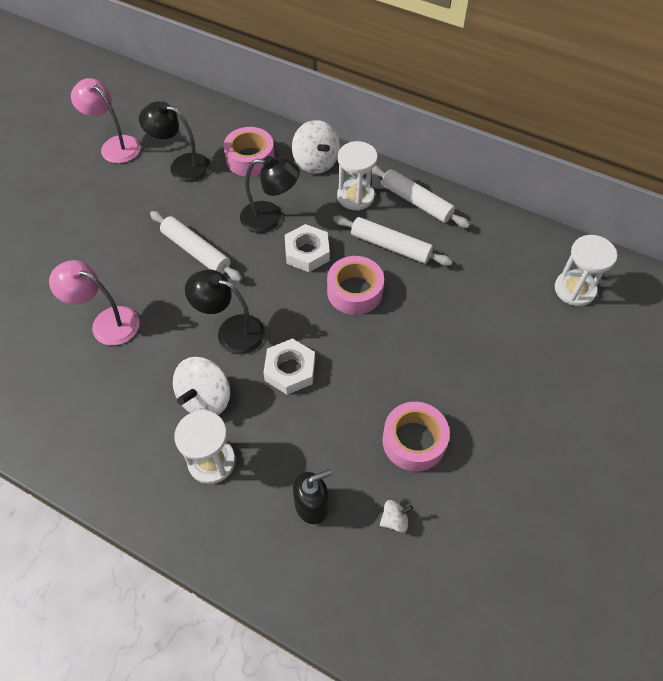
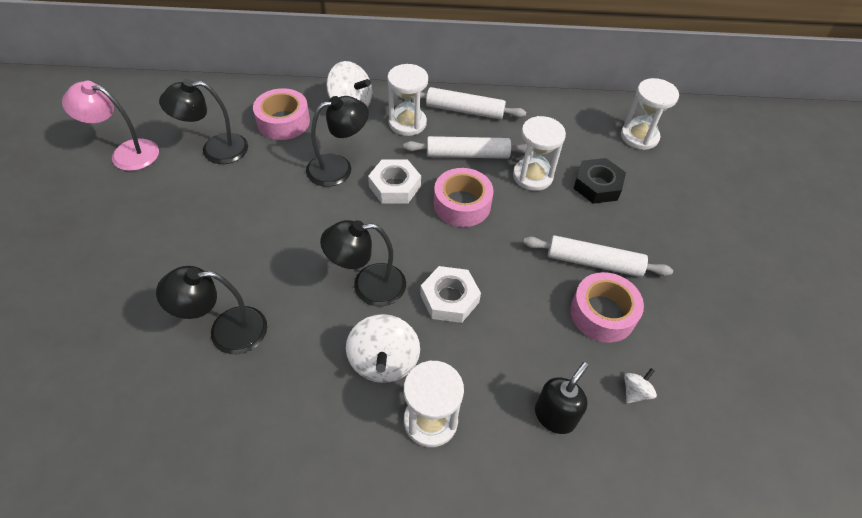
camera: 30 degrees left, 5 degrees down
(106, 322) = (226, 331): pink lamp -> black lamp
(196, 251) = (282, 224): white rolling pin -> white rolling pin (593, 262)
(437, 289) = (532, 176): none -> white hourglass
(495, 322) = (597, 185): none -> black nut

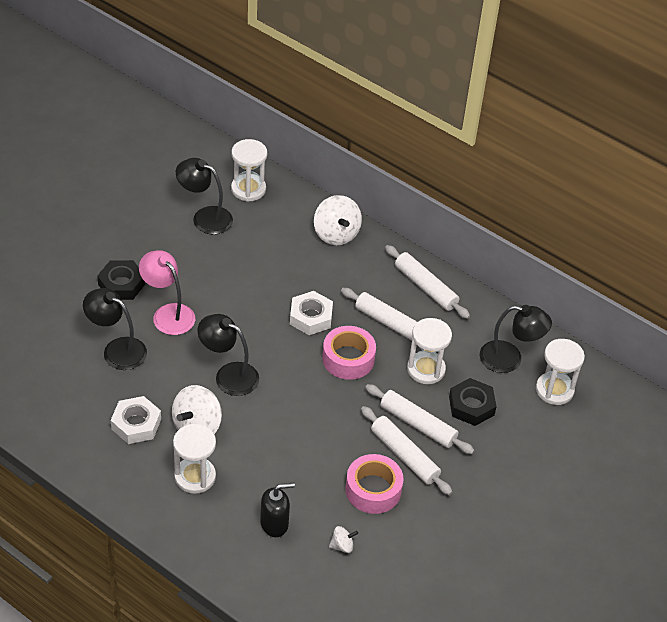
camera: 35 degrees right, 5 degrees down
(126, 153) = (142, 187): pink lamp -> pink lamp (168, 313)
(177, 258) = (121, 284): none -> black nut
(283, 122) = (272, 220): pink tape -> none
(338, 167) = (282, 280): black lamp -> black lamp (509, 359)
(407, 123) = (368, 273): white hourglass -> white hourglass (248, 189)
(449, 298) = (275, 416): white nut -> white nut (136, 424)
(575, 227) = (417, 424): none -> white rolling pin

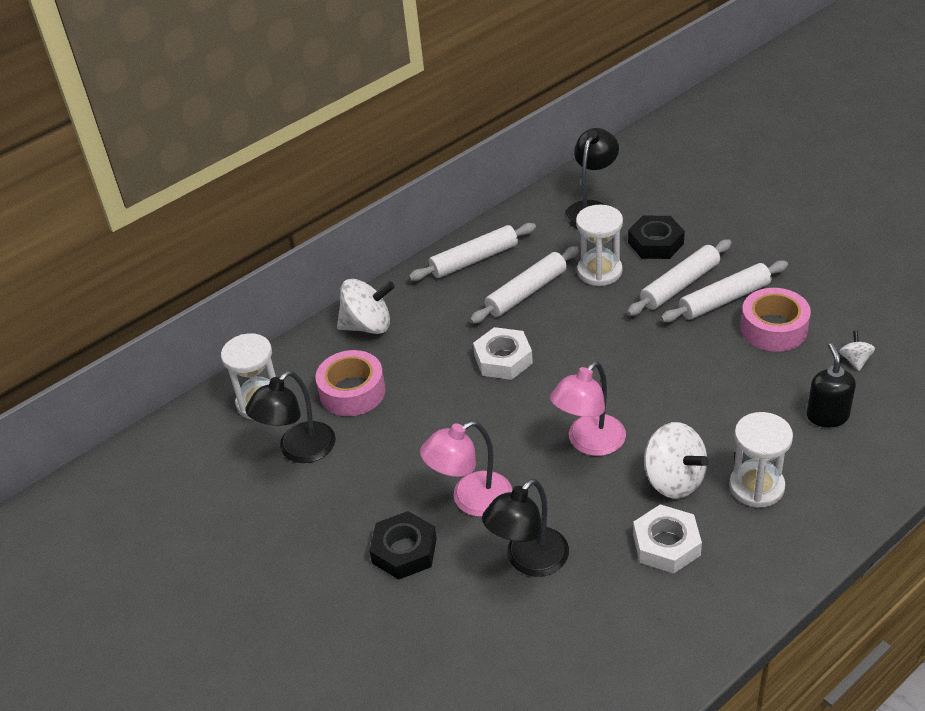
camera: 70 degrees left, 5 degrees down
(228, 375) = (589, 443): black lamp -> pink lamp
(348, 359) = (575, 332): pink tape -> pink tape (352, 392)
(554, 390) = (638, 184): white hourglass -> none

